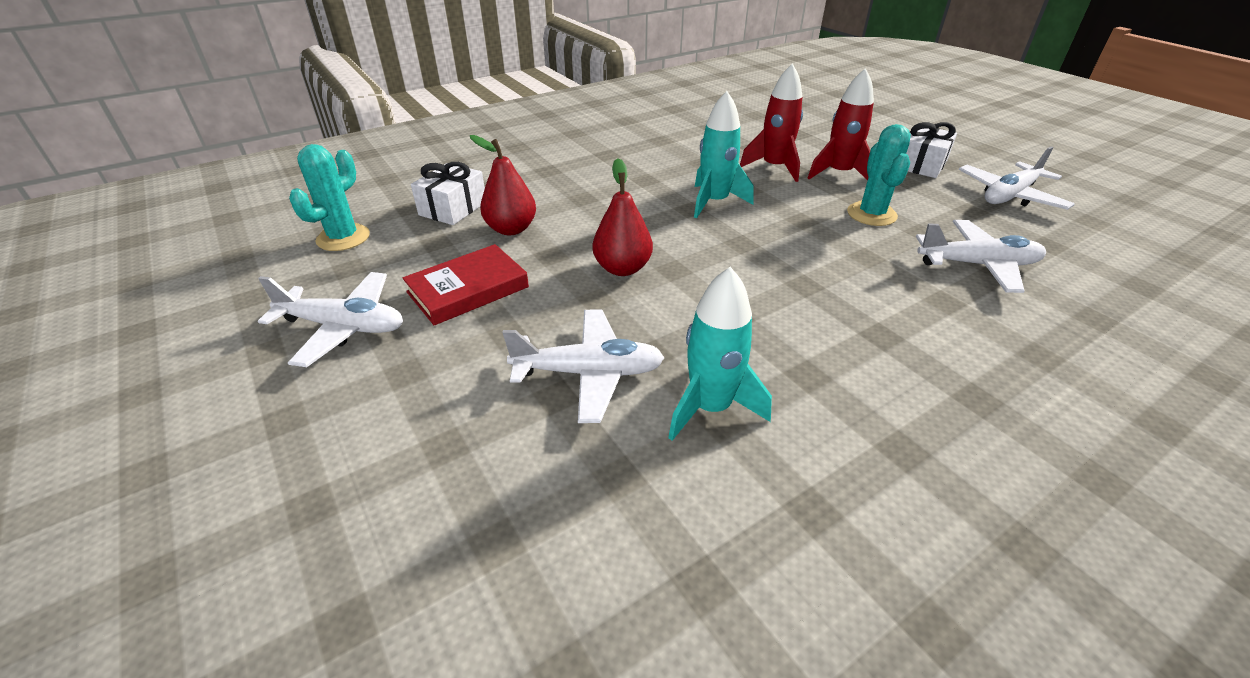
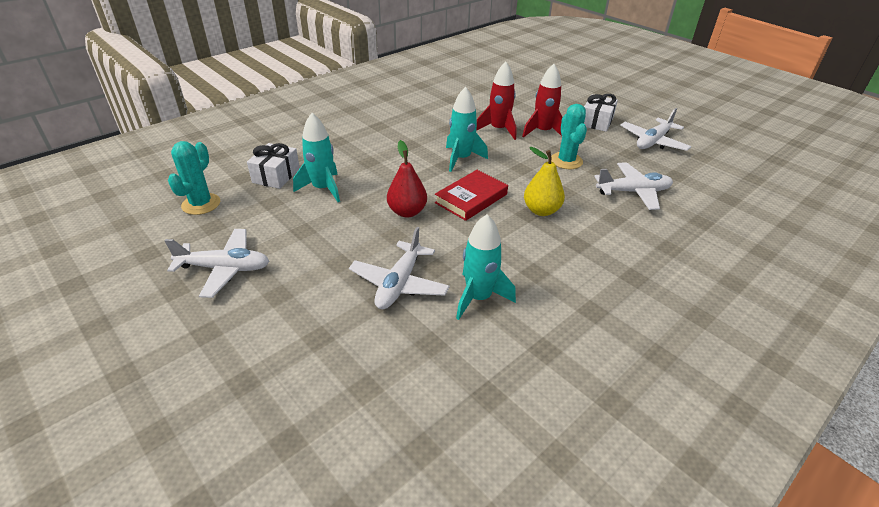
camera: 10 degrees left, 0 degrees up
(468, 289) = (304, 235): red book -> red book (471, 198)
(511, 229) = (323, 189): red pear -> turquoise rocket
(589, 373) = (399, 284): white plane -> white plane turned 120 degrees clockwise
(827, 281) = (541, 210): none -> yellow pear

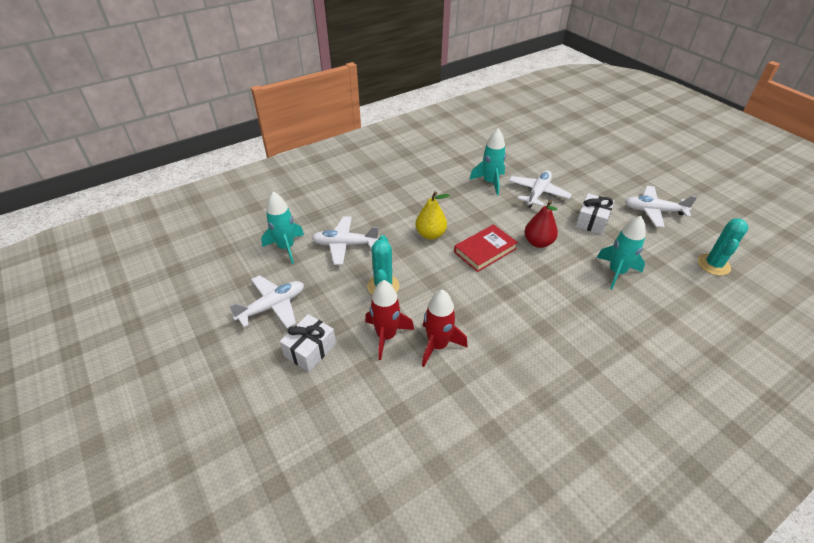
camera: 170 degrees left, 5 degrees up
(276, 176) = (668, 292): white gift -> white gift (592, 221)
(461, 159) = (488, 299): turquoise rocket -> turquoise rocket (286, 248)

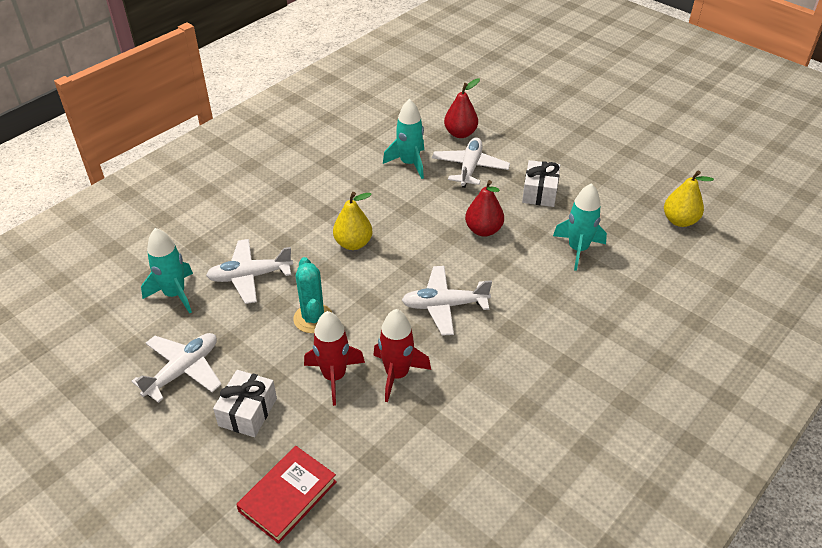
camera: 15 degrees left, 0 degrees up
(485, 250) = (424, 251): red book -> red book (288, 496)
(536, 167) = (460, 133): none -> red pear
(653, 211) = (606, 168): white plane -> white plane (444, 305)
(713, 265) = (679, 221): turquoise cactus -> yellow pear

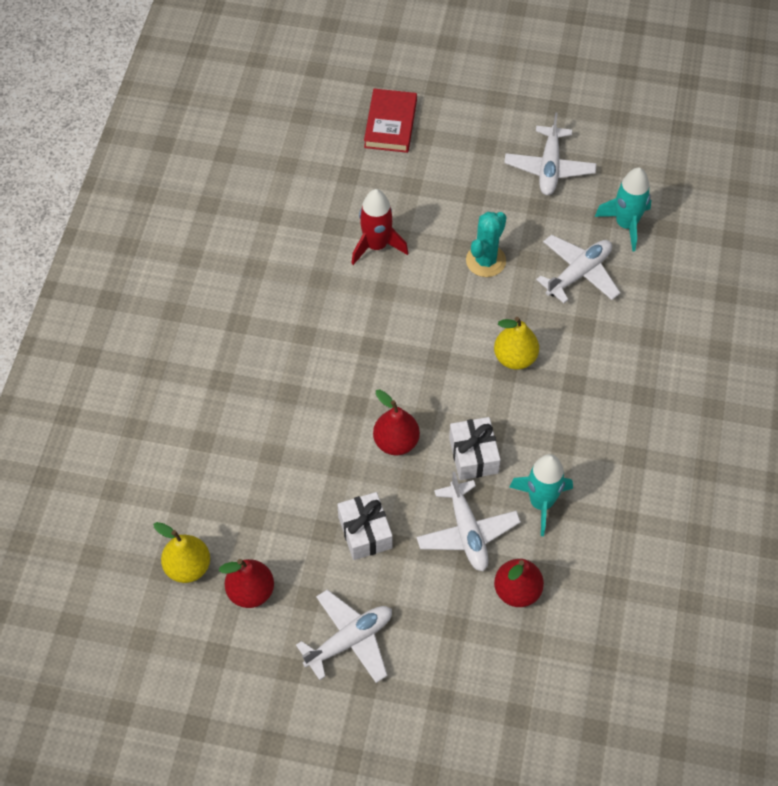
camera: 150 degrees right, 15 degrees up
(248, 412) = (469, 162): white gift -> white gift (473, 455)
(313, 318) = (486, 261): turquoise cactus -> turquoise cactus turned 75 degrees clockwise
(334, 376) = (426, 220): red rocket -> none
(444, 305) = (379, 330): white plane -> white plane (349, 640)
(578, 249) = (284, 465): turquoise rocket -> none
(638, 193) = (250, 591): none -> red pear

